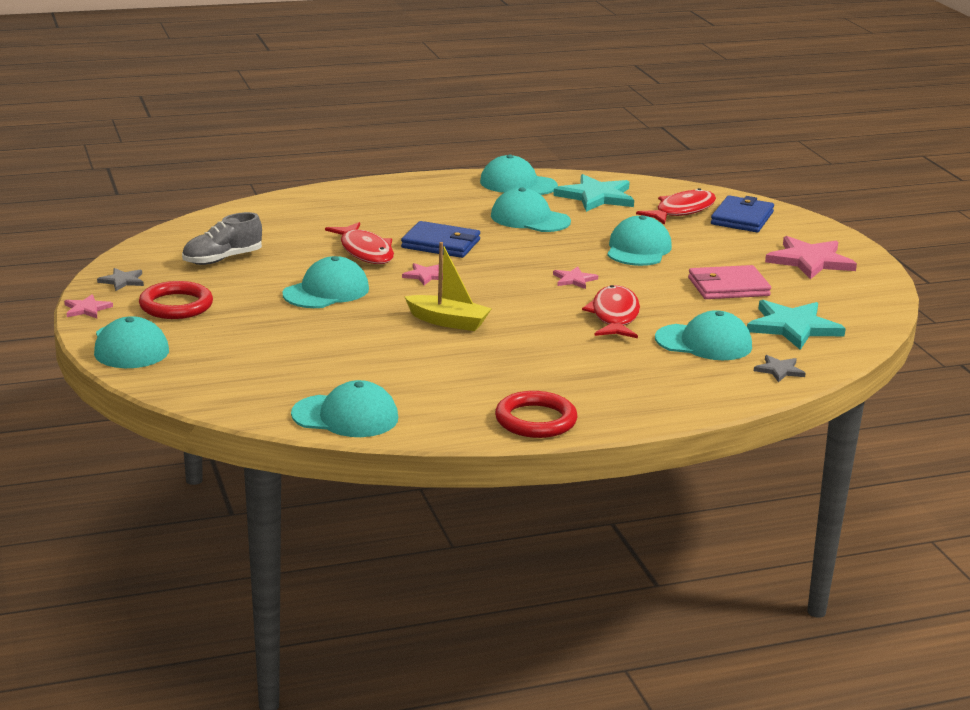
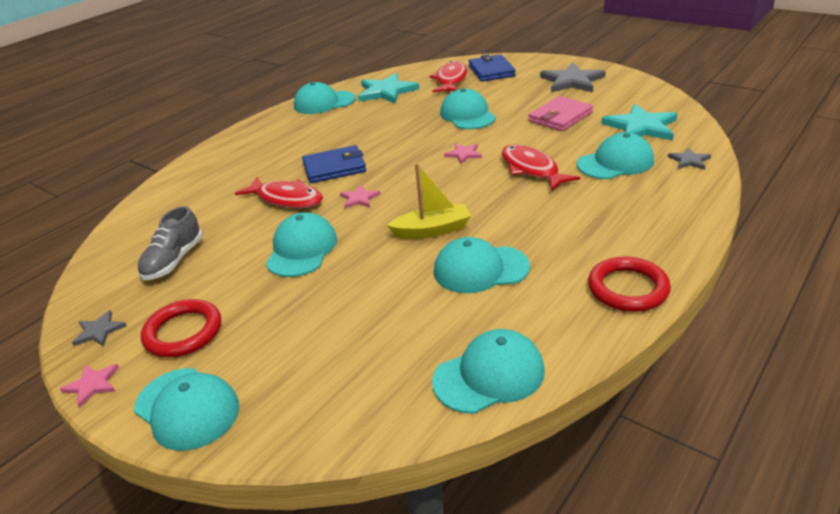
camera: 30 degrees left, 10 degrees up
(530, 219) = (368, 123): turquoise cap -> turquoise cap (480, 269)
(810, 261) = (572, 81): pink star -> grey star

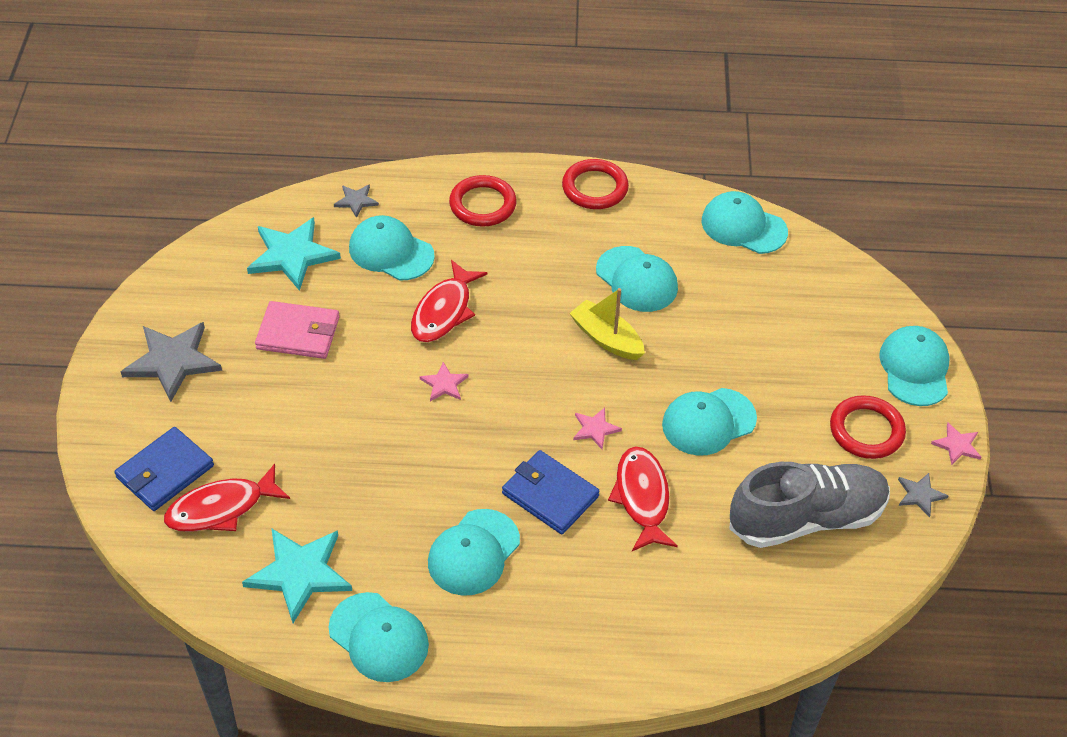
camera: 130 degrees left, 15 degrees up
(174, 261) = (806, 518): grey shoe -> grey shoe, size x1.69
(467, 115) = (337, 429): turquoise cap -> turquoise cap (473, 552)
(645, 216) = (482, 204): none -> red ring

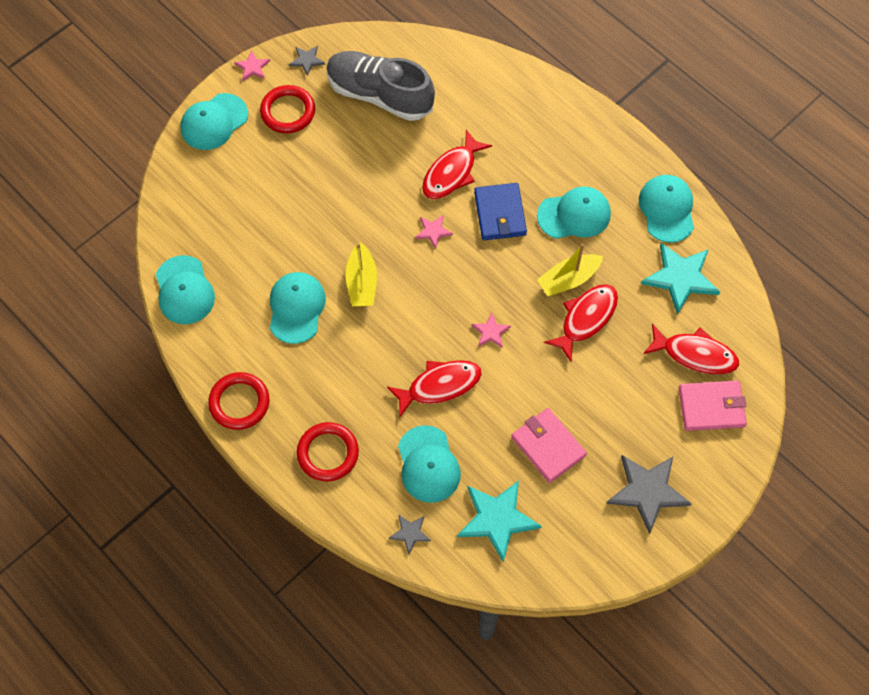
camera: 135 degrees left, 15 degrees up
(165, 472) = (711, 407): blue wallet -> pink wallet
(363, 461) = (586, 319): none -> red fish
(416, 484) = (568, 279): none -> yellow boat
(708, 422) = (365, 184): turquoise cap -> none

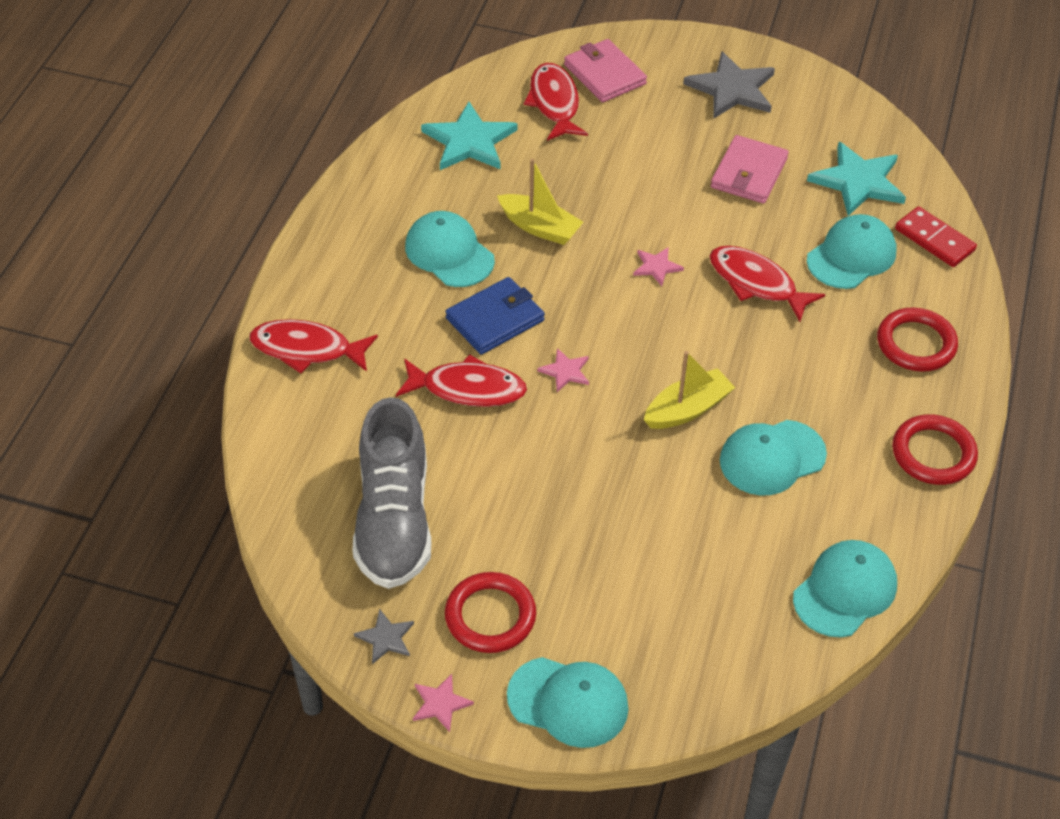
camera: 120 degrees left, 15 degrees down
(410, 533) = (934, 240): grey star -> red domino
(586, 319) = (578, 196): red fish -> red fish (307, 349)
(667, 209) = (386, 179): turquoise cap -> none

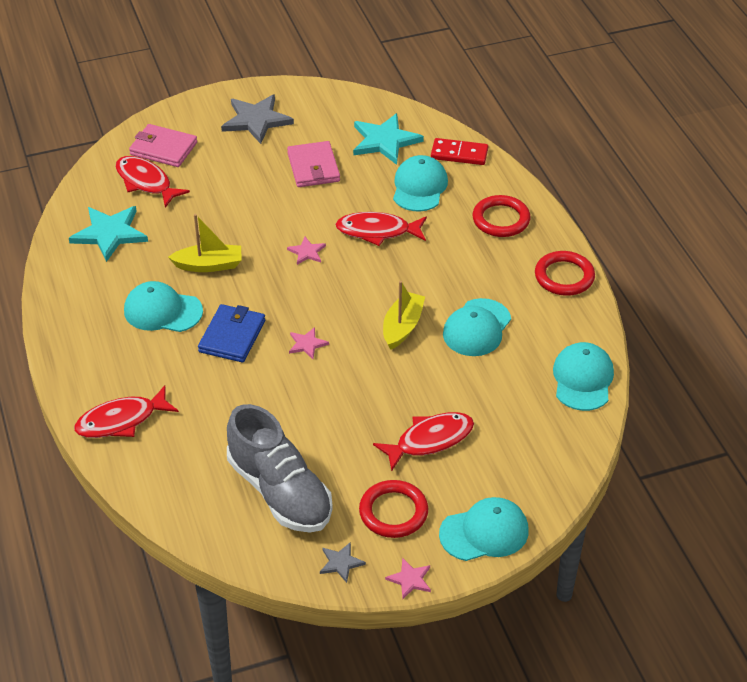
camera: 35 degrees left, 5 degrees down
(467, 389) = (254, 387): red fish -> red fish (430, 440)

